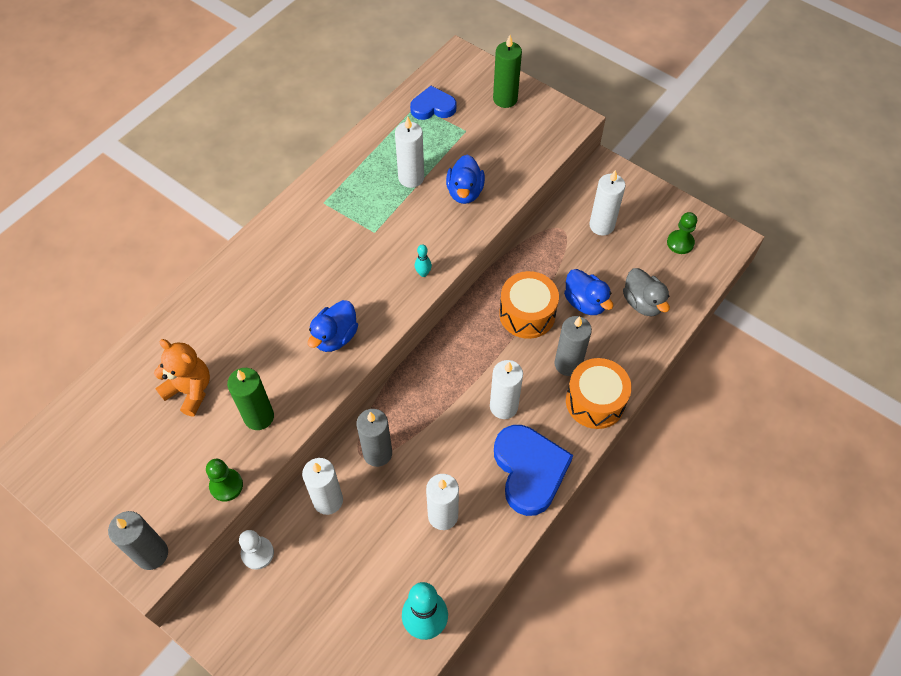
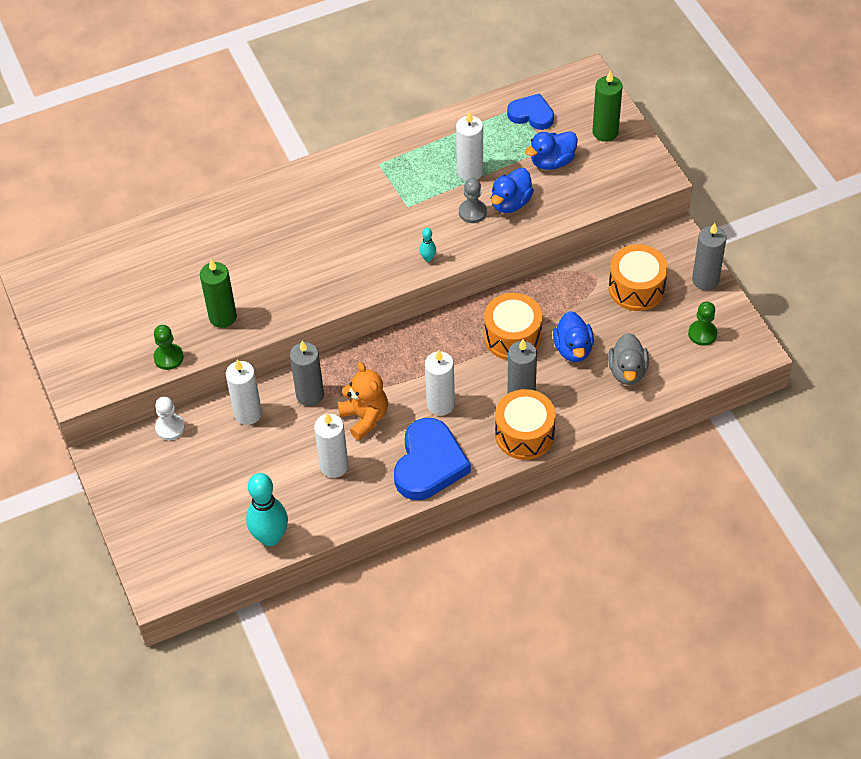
camera: 30 degrees right, 5 degrees down
(152, 554) = (87, 382): grey candle -> grey candle (705, 280)
(190, 390) = (180, 274): orange teddy bear -> orange teddy bear (365, 417)
(335, 337) = (321, 280): blue duck -> blue duck (552, 162)
(436, 214) = (472, 212): none -> grey pawn
(601, 225) = (636, 288): white candle -> orange drum

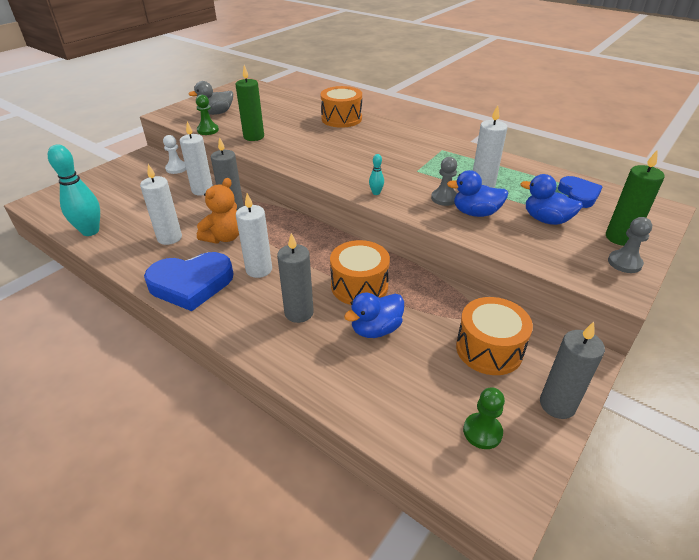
camera: 60 degrees right, 15 degrees down
(524, 434) = (252, 331): orange drum -> orange drum (341, 119)
(627, 371) = (378, 381): grey duck -> grey duck (216, 113)
(634, 152) = (624, 263): none -> grey pawn

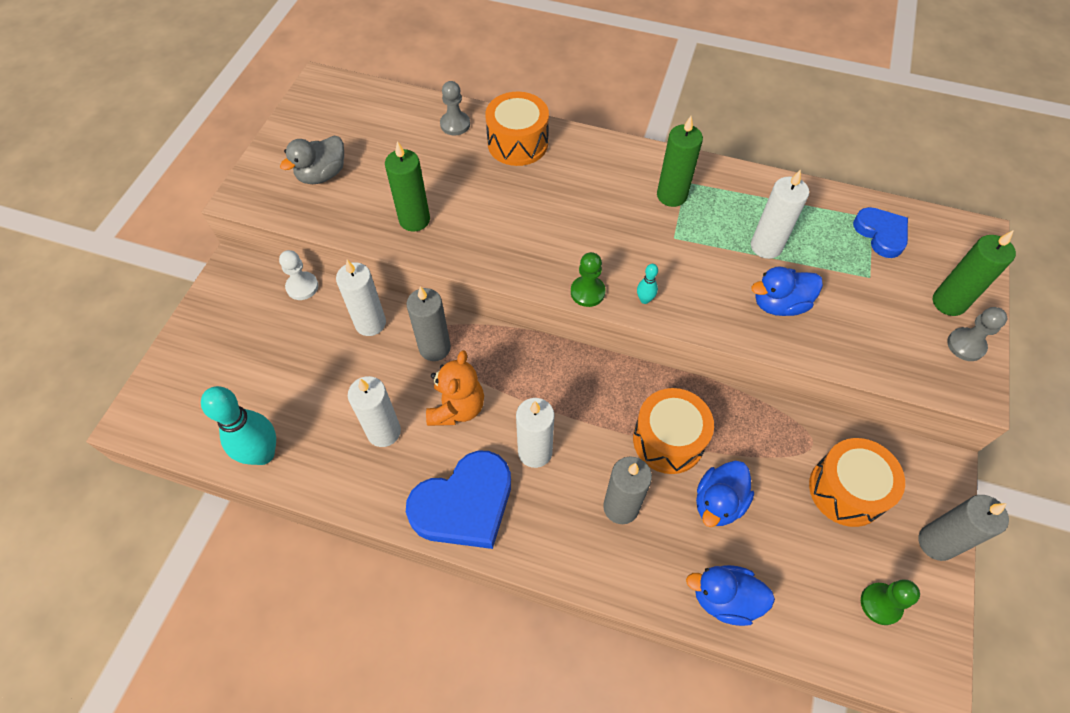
camera: 20 degrees left, 20 degrees up
(208, 130) = (336, 222): green pawn -> green pawn (587, 292)
(428, 153) = (671, 195): none -> green candle
(444, 198) = (732, 286): grey pawn -> grey pawn (455, 124)
(546, 220) = (862, 293): blue duck -> blue duck (724, 599)

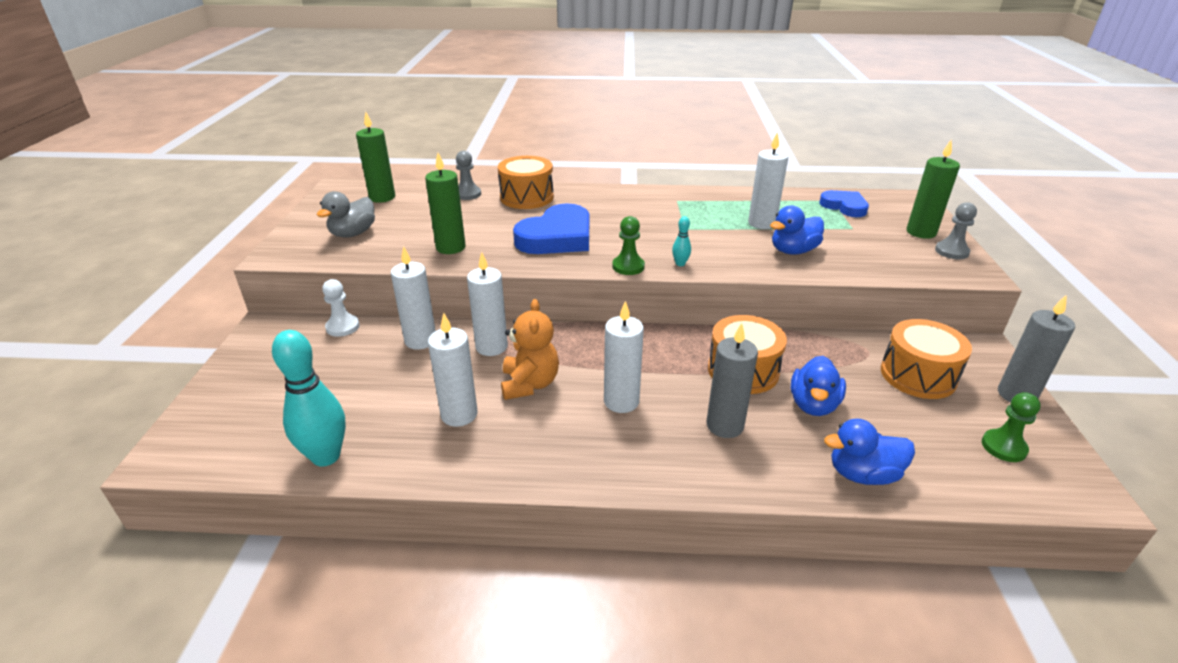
camera: 15 degrees left, 25 degrees down
(434, 348) = (491, 347): grey candle -> white candle
(464, 504) = (566, 454): blue heart -> blue heart (557, 237)
(671, 195) = (670, 208): green candle -> green candle (382, 197)

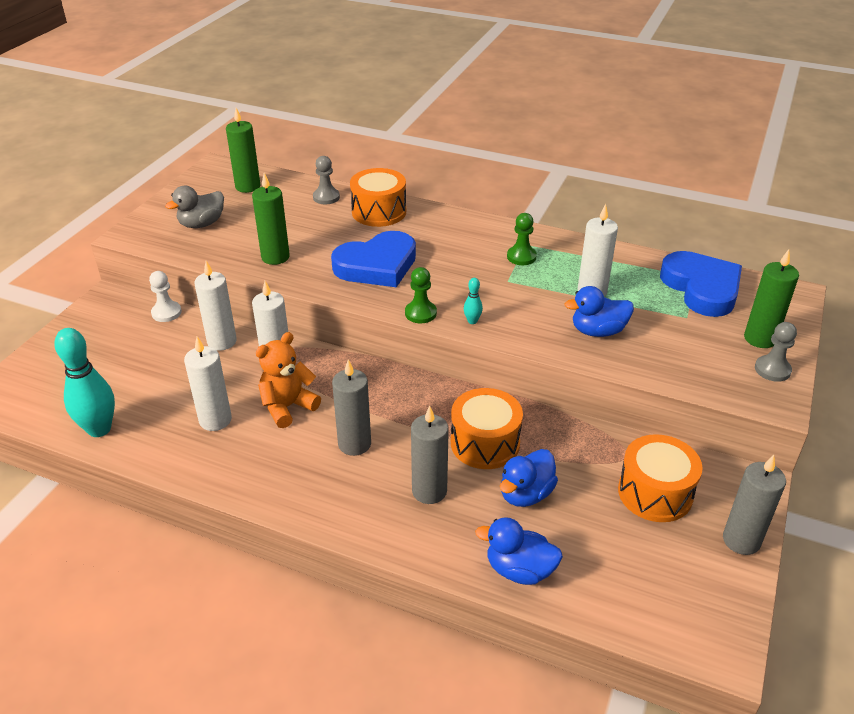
camera: 20 degrees right, 5 degrees up
(529, 384) = (287, 407): orange teddy bear -> orange teddy bear turned 150 degrees counterclockwise
(621, 401) = (354, 444): white candle -> grey candle
(844, 206) = (701, 288): blue heart -> blue heart, size x1.66
(1003, 447) = (678, 586): green pawn -> green pawn (521, 257)

